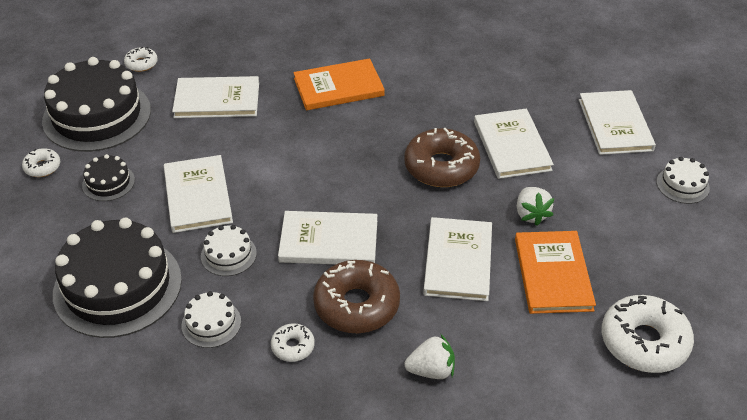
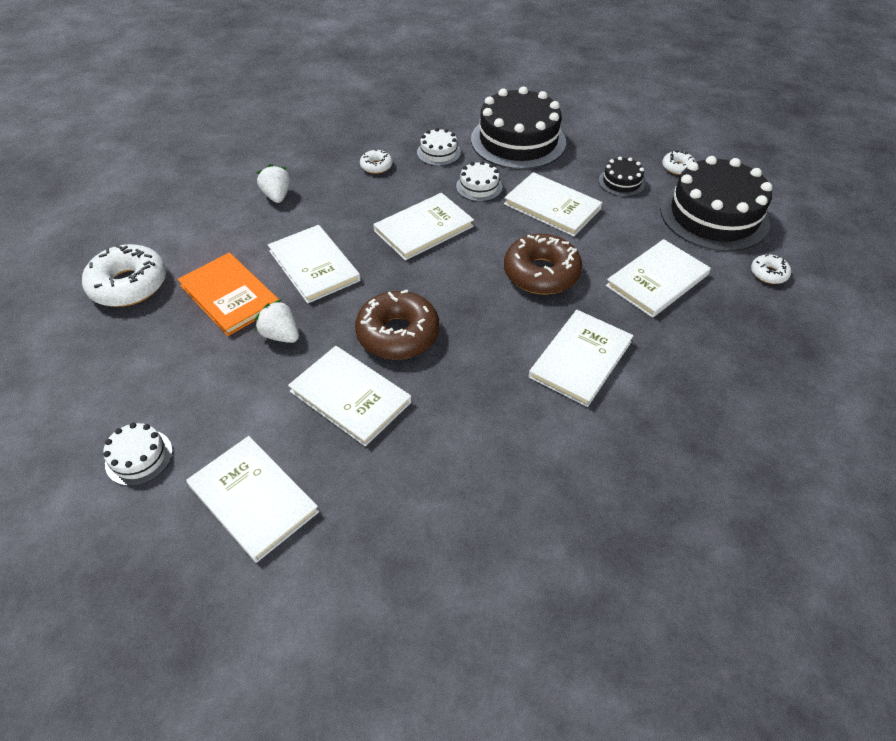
camera: 140 degrees right, 5 degrees up
(338, 87) = (580, 359): orange book -> white book
(356, 305) = (360, 204): brown donut -> brown donut (541, 273)
(431, 370) = (277, 196): white strawberry -> white strawberry turned 120 degrees clockwise

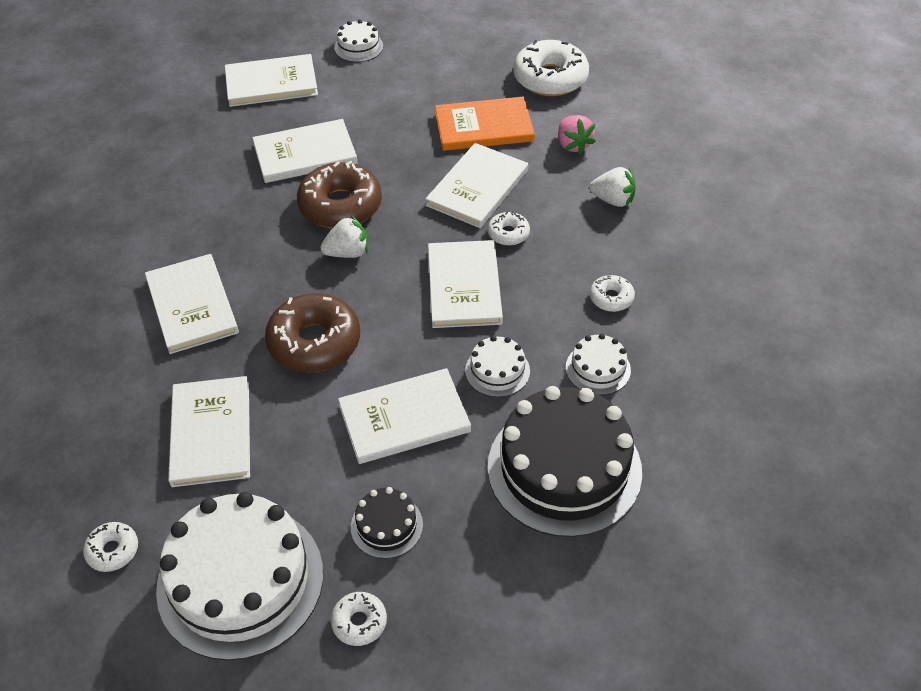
camera: 125 degrees right, 0 degrees up
(222, 237) = (573, 145): none -> pink strawberry
(281, 335) = (407, 140): white strawberry -> white strawberry (348, 252)
(314, 266) = (477, 188): white book -> white book turned 60 degrees counterclockwise
(353, 230) = (508, 233): none -> white donut
(714, 215) = (240, 580): black cake -> white cake

